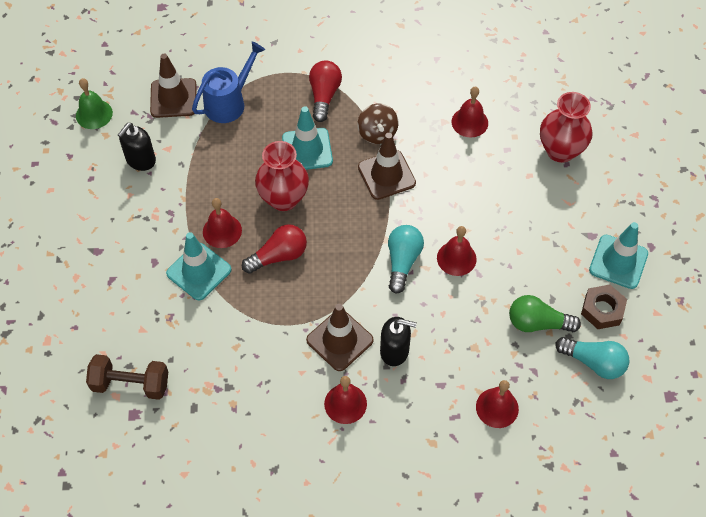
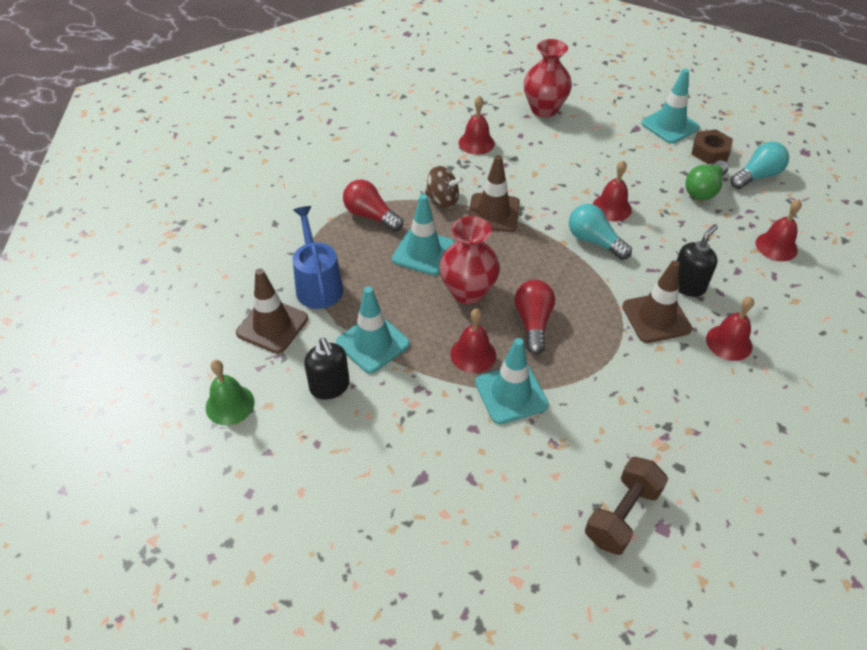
camera: 60 degrees left, 10 degrees down
(194, 164) = (373, 343): none -> turquoise traffic cone

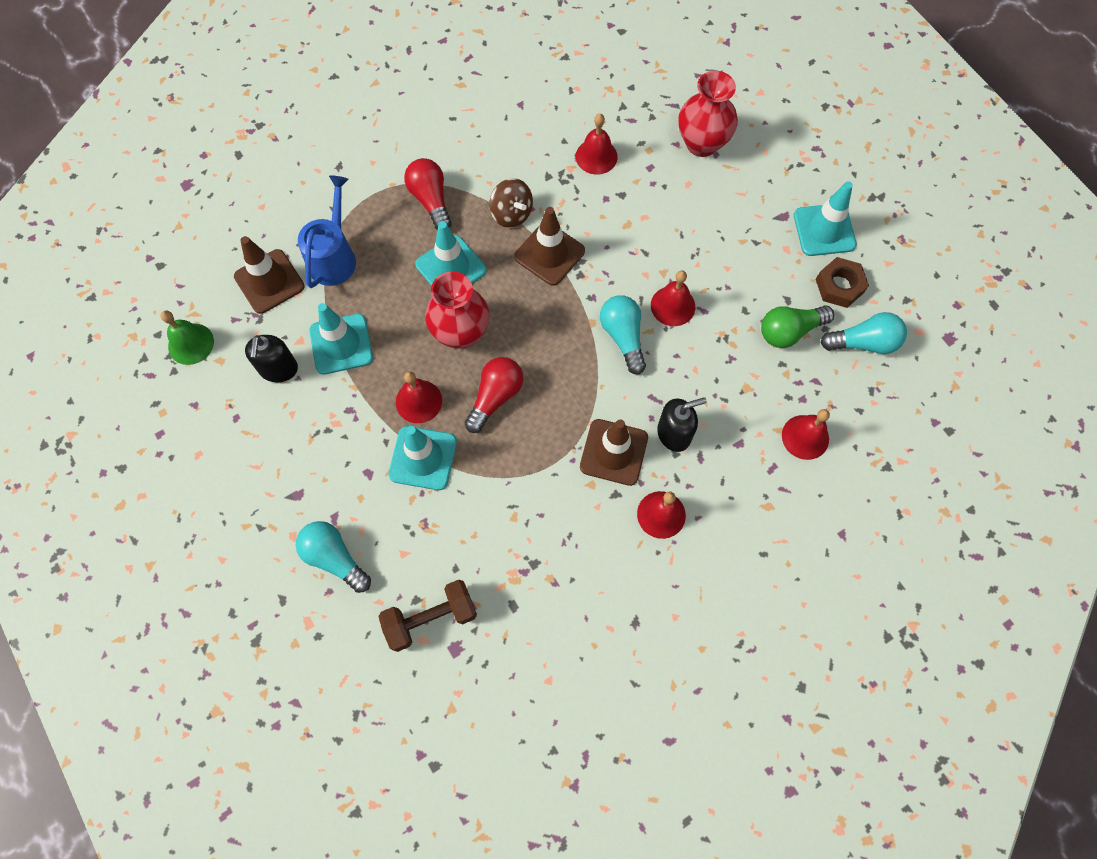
camera: 30 degrees right, 20 degrees up
(497, 511) = (334, 558): none -> turquoise light bulb

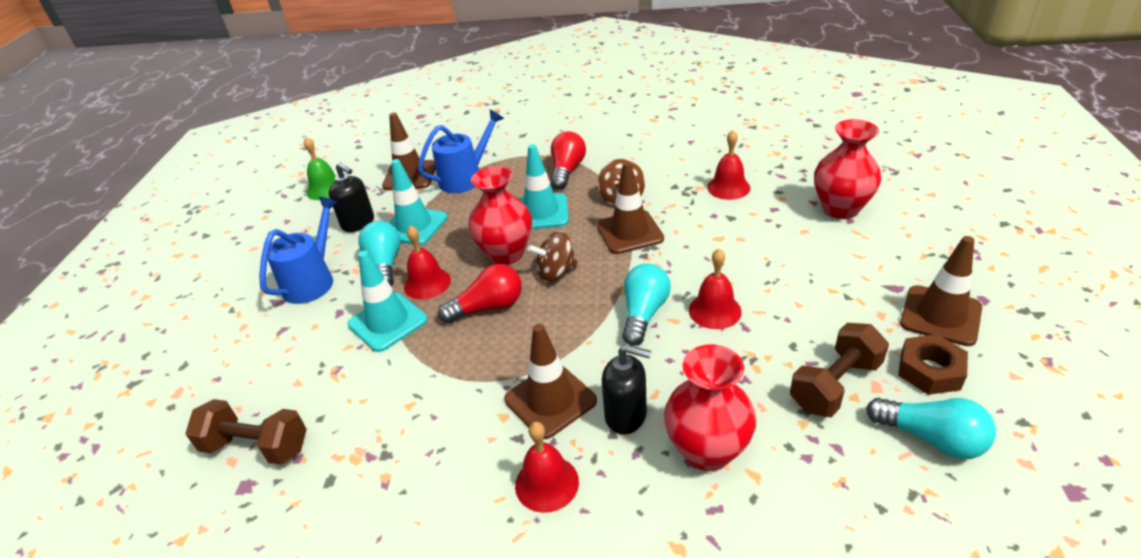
camera: 40 degrees right, 30 degrees down
(278, 369) = (358, 223): black soap dispenser -> black soap dispenser turned 90 degrees counterclockwise
(306, 455) = (313, 280): none -> blue watering can
(334, 558) = (249, 357): turquoise light bulb -> turquoise light bulb (385, 264)
(522, 331) = (556, 272): none -> brown spinning top
(742, 430) = (707, 450): none -> red vase
(789, 331) = (835, 385): green light bulb -> brown dumbbell
(805, 437) = (782, 498): red bell -> none
(824, 230) = (940, 315): turquoise traffic cone -> brown traffic cone

